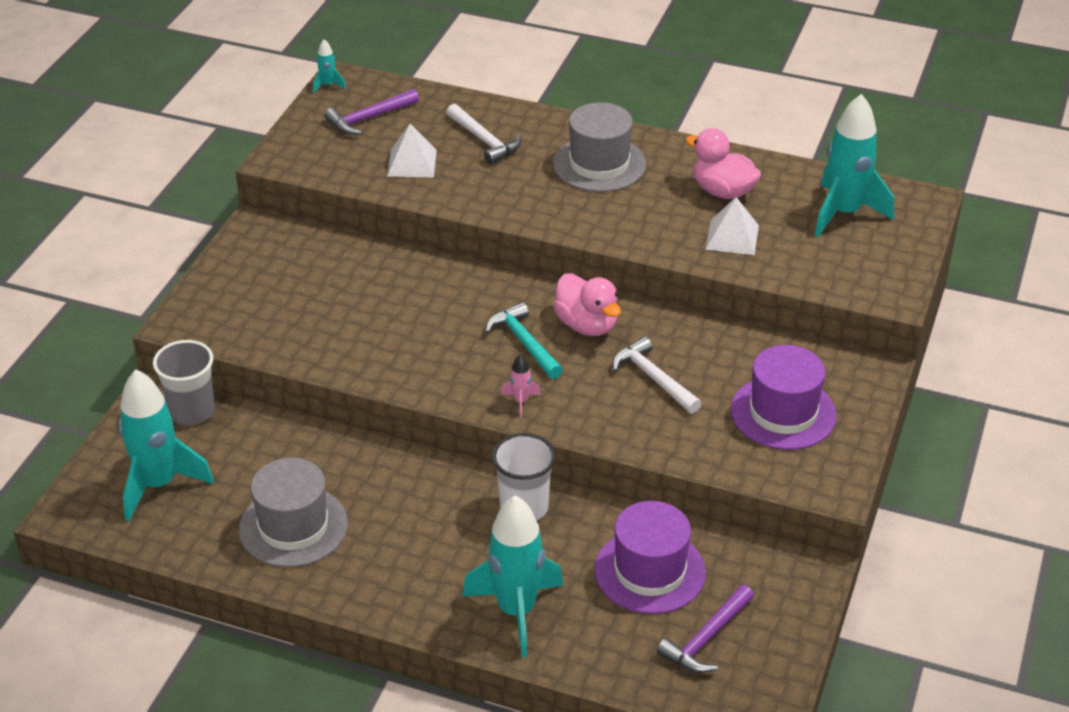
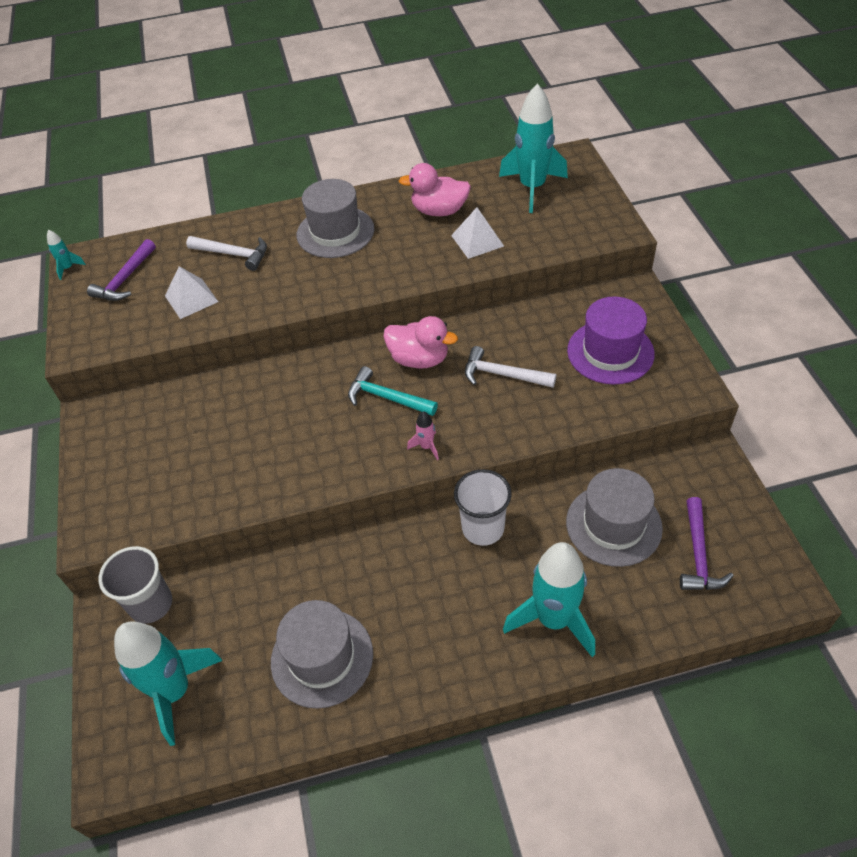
camera: 30 degrees left, 10 degrees up
(650, 571) = (613, 525): purple hat -> grey hat

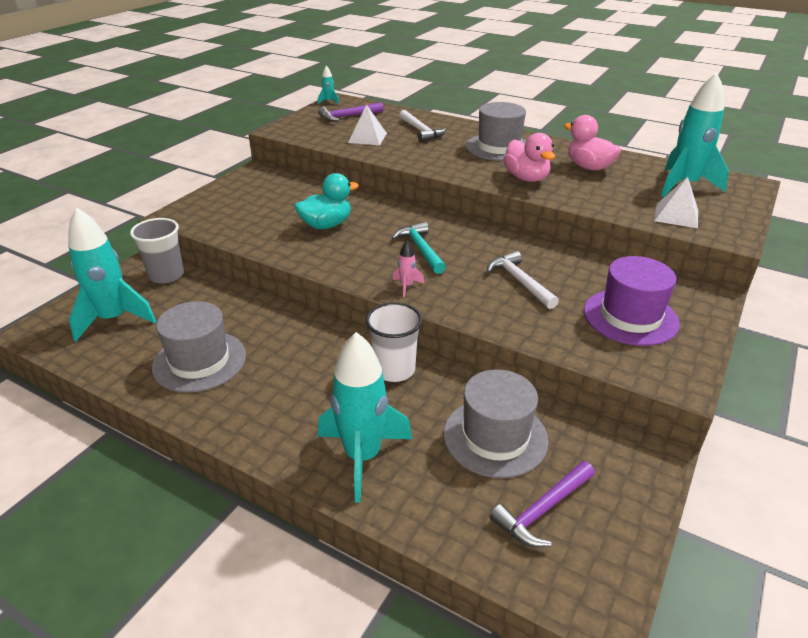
camera: 40 degrees right, 15 degrees down
(267, 432) = (326, 225): none -> turquoise duck
(419, 359) = (472, 243): pink duck -> pink duck (526, 178)
(477, 240) = (594, 191): white pyramid -> white pyramid (676, 215)

